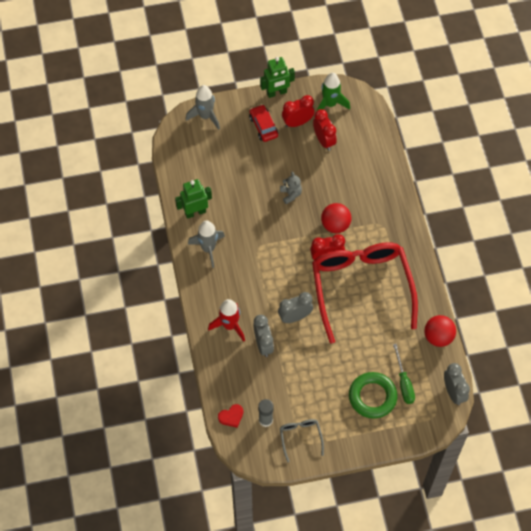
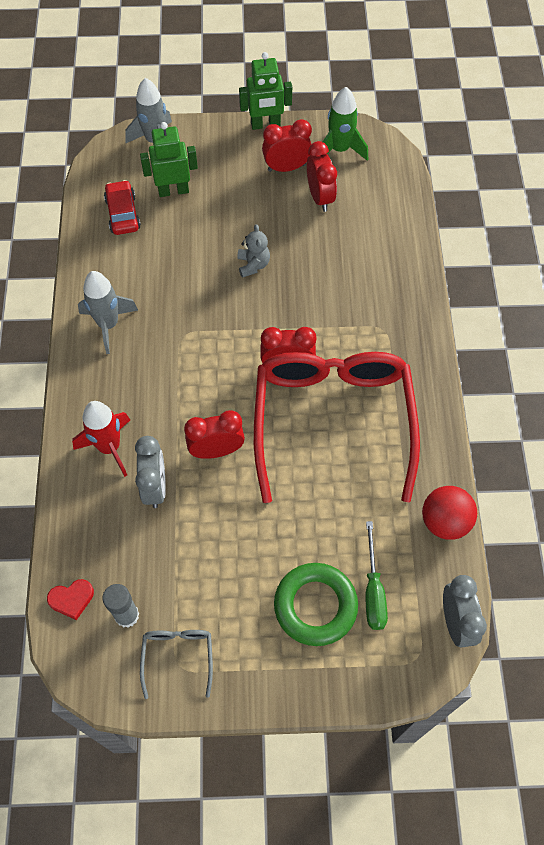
camera: 10 degrees right, 0 degrees up
(195, 212) = (103, 269): green robot -> green robot (173, 190)
(263, 126) = (235, 166): red car -> red car (123, 214)
(295, 317) = (216, 450): grey clock -> red clock
(335, 225) = (311, 319): red ball -> none

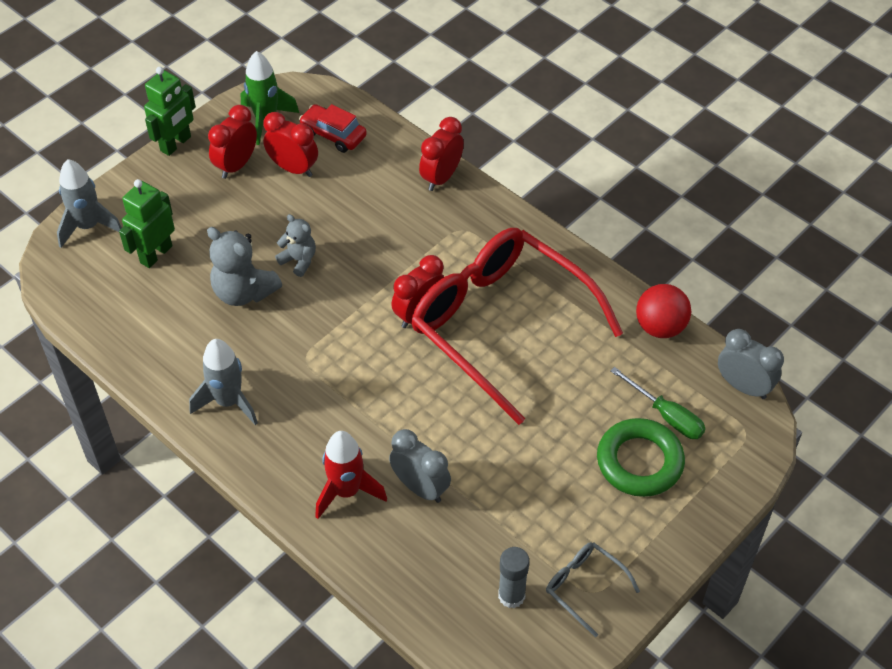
camera: 45 degrees left, 10 degrees down
(71, 599) = (454, 625): red heart -> none
(123, 214) = (131, 306): red car -> red car (333, 134)
(196, 258) = (244, 292): none -> grey teddy bear
(216, 450) = (437, 420): red clock -> red clock (441, 177)

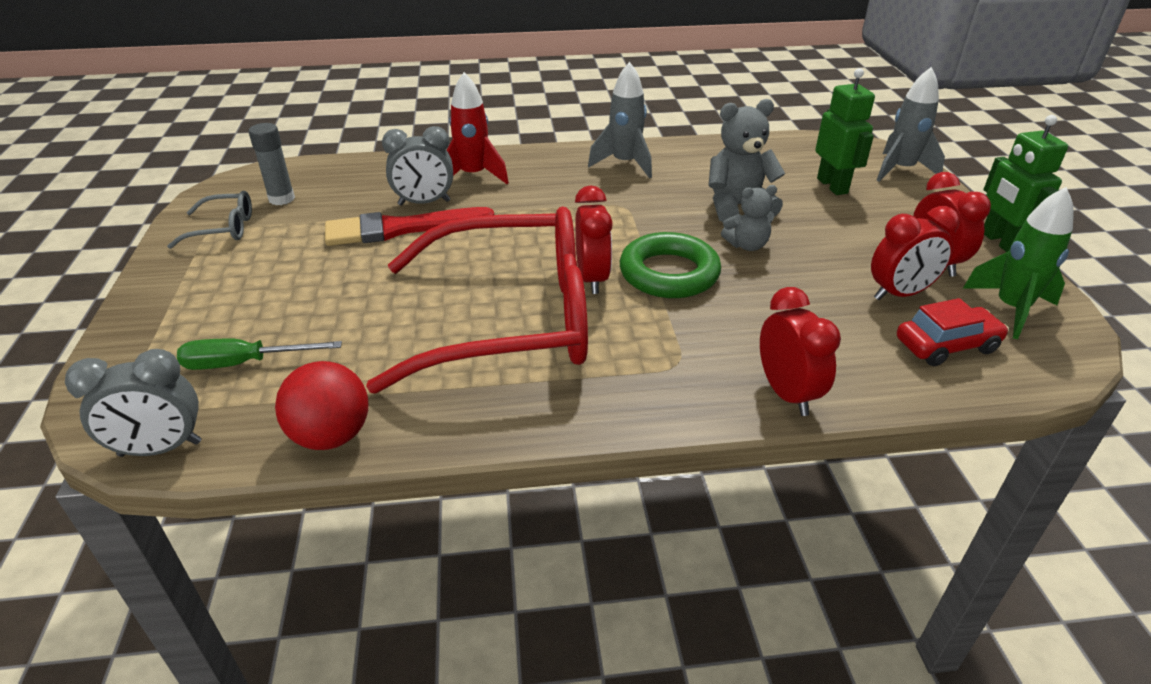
camera: 130 degrees right, 15 degrees down
(468, 469) = (401, 229): none -> red brush
(639, 462) = (242, 315): green ring -> green ring (669, 273)

